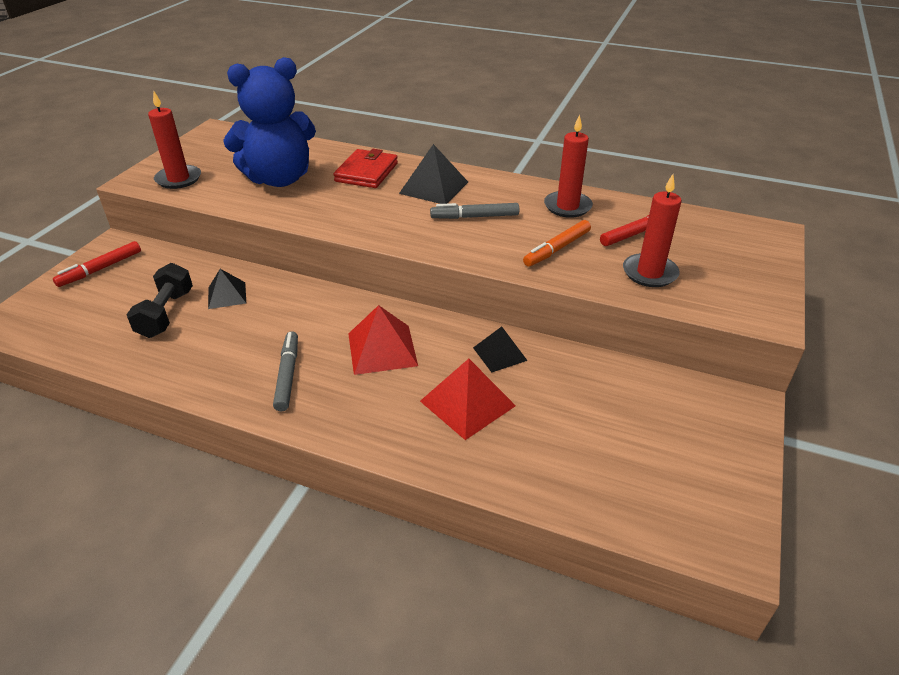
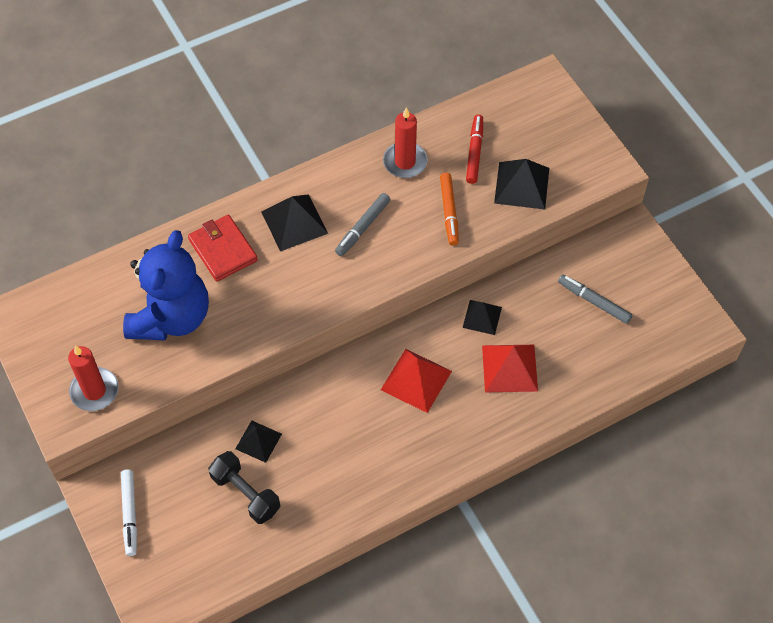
camera: 50 degrees left, 20 degrees up
(100, 269) = (130, 514): red marker -> white marker
(288, 375) = (393, 451): grey marker -> grey marker (594, 301)
(649, 273) = (521, 185): red candle -> black pyramid

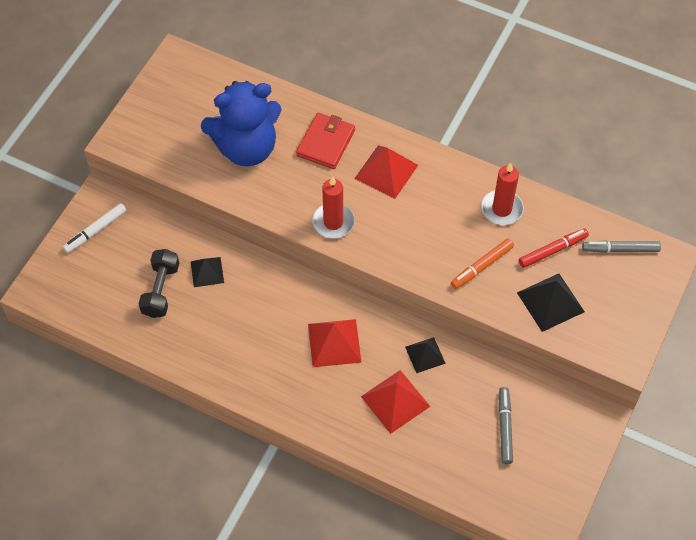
camera: 55 degrees right, 0 degrees up
(94, 391) = (155, 141): red candle -> red candle (333, 222)
(294, 222) = (386, 171): black pyramid -> red pyramid
(362, 227) = (418, 218): grey marker -> grey marker (620, 249)

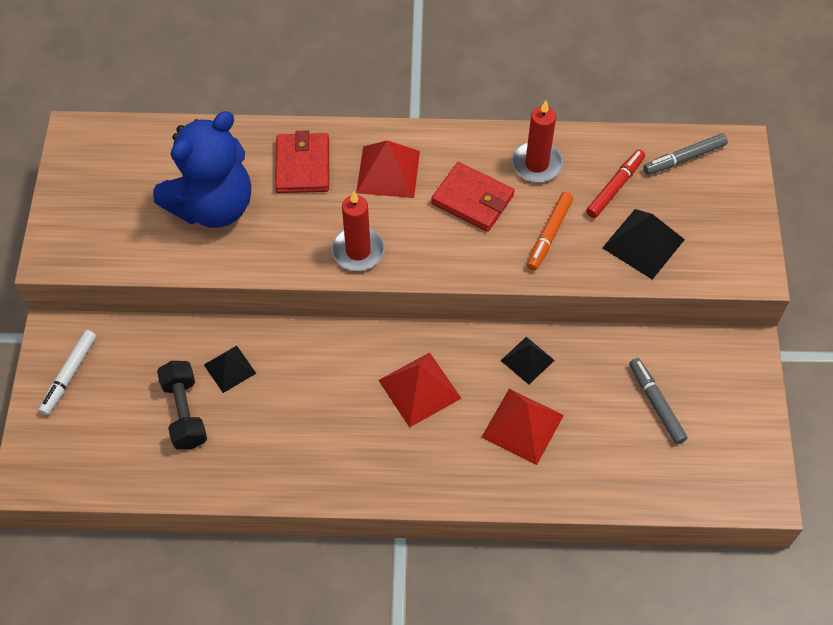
camera: 25 degrees left, 0 degrees up
(438, 217) = (472, 199): none -> red wallet

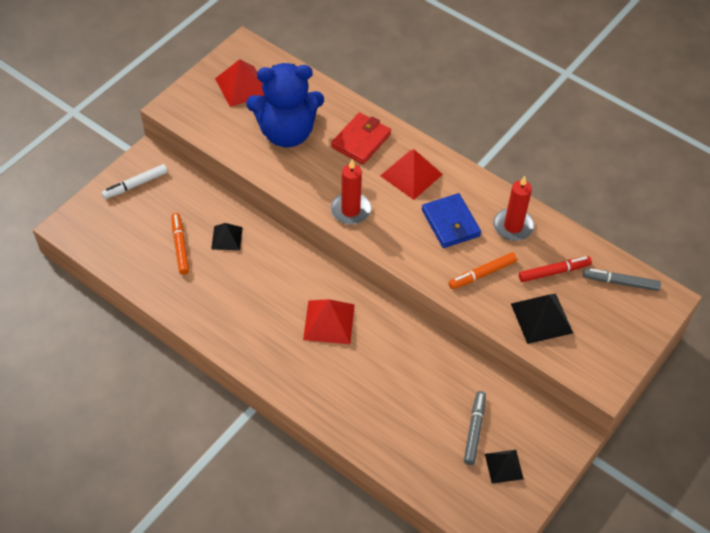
camera: 35 degrees right, 5 degrees down
(185, 412) = (180, 246): black dumbbell -> orange marker
(472, 199) = (450, 223): red wallet -> blue wallet
(522, 426) = (374, 385): red pyramid -> red pyramid (242, 86)
(527, 360) = (412, 348): black pyramid -> black pyramid (504, 466)

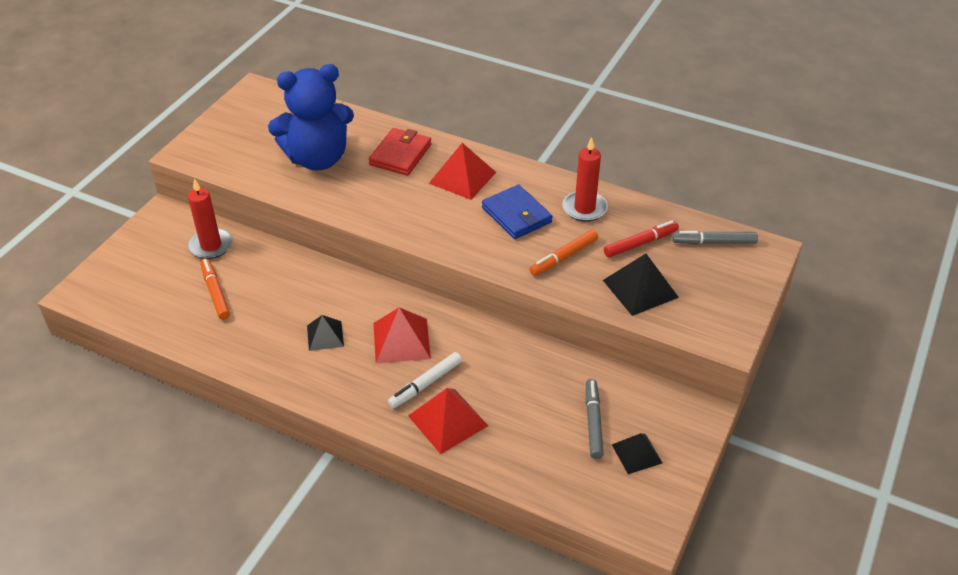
camera: 10 degrees left, 10 degrees down
(135, 185) = (153, 241): white marker -> white marker (425, 384)
(227, 238) = (268, 276): black pyramid -> black pyramid (325, 335)
(242, 86) = (259, 124): red pyramid -> red pyramid (447, 420)
(350, 210) = (404, 219): red candle -> red candle (211, 246)

